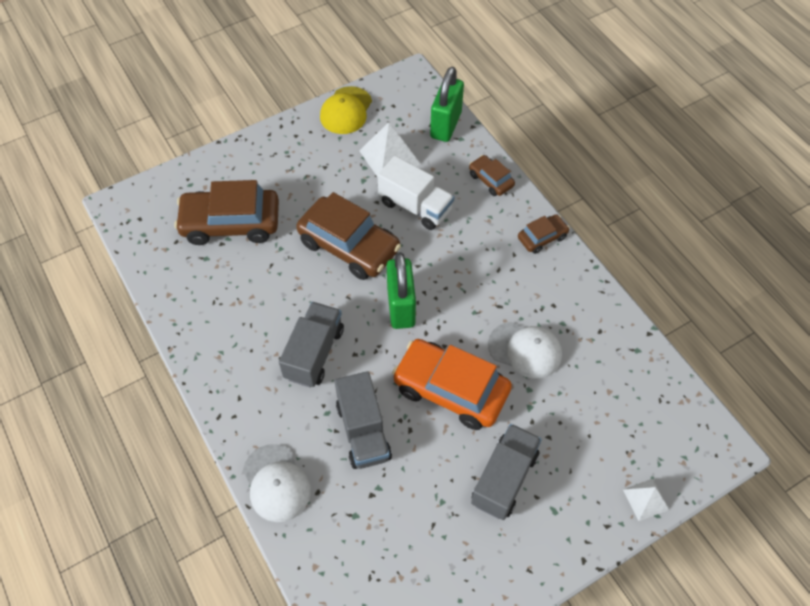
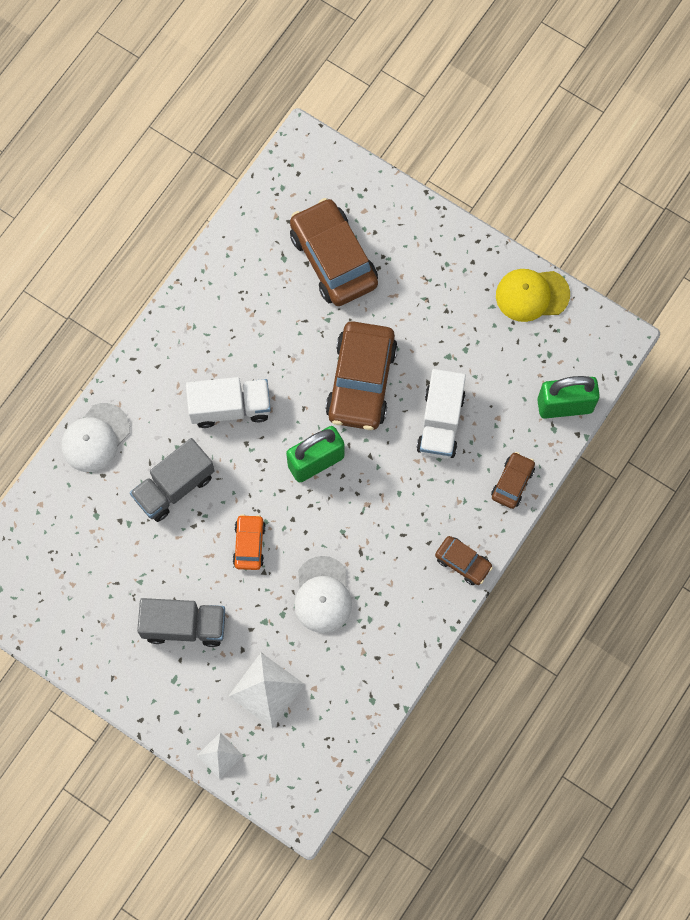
camera: 65 degrees right, 15 degrees up
(314, 353) = (230, 407): grey truck -> white truck
(389, 157) = (491, 368): white pyramid -> white pyramid (266, 690)
(450, 390) = (249, 544): orange car -> orange car, size x0.50

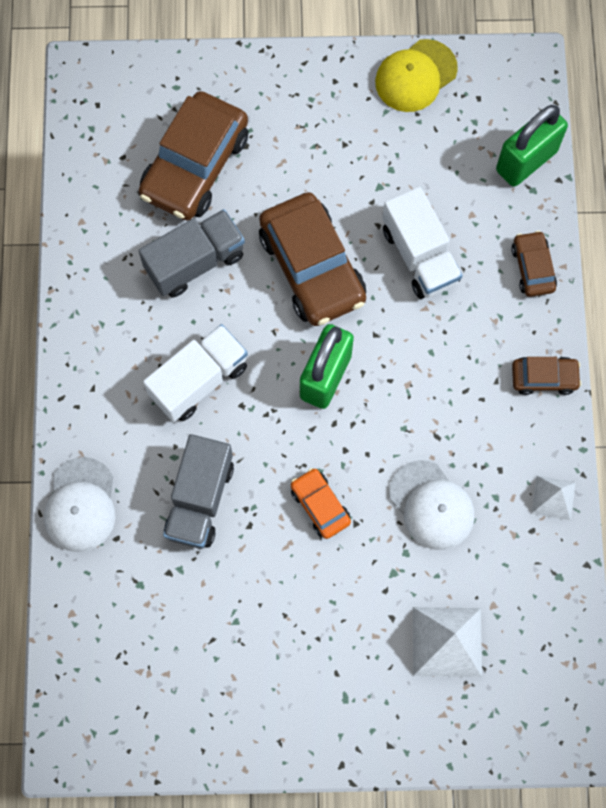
camera: 35 degrees left, 0 degrees up
(184, 625) = (315, 635): grey truck -> grey truck (195, 262)
(219, 755) = (449, 743): white pyramid -> white pyramid (553, 498)
(333, 259) = (195, 165): brown car -> brown car turned 90 degrees counterclockwise

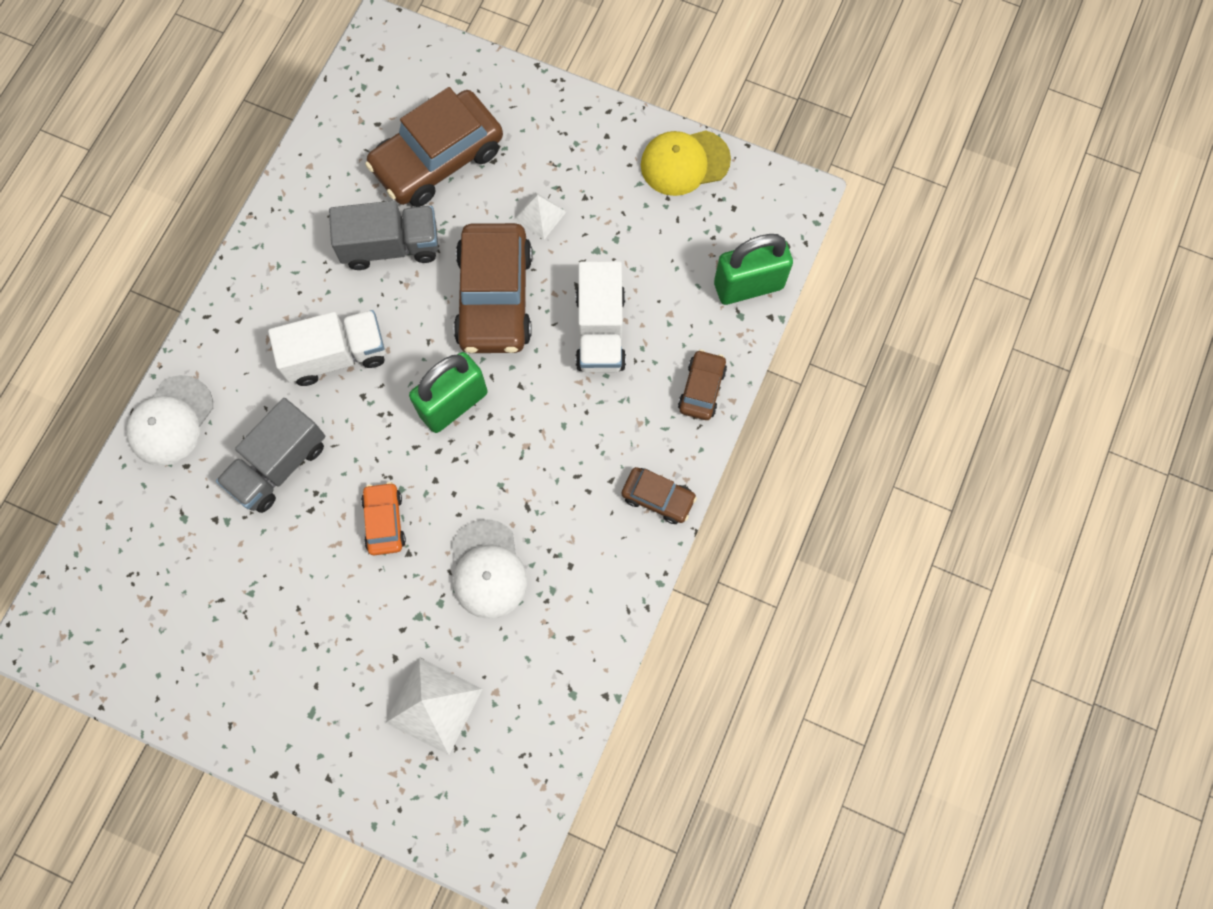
camera: 25 degrees right, 0 degrees up
(553, 498) = (607, 616): white pyramid -> white pyramid (539, 215)

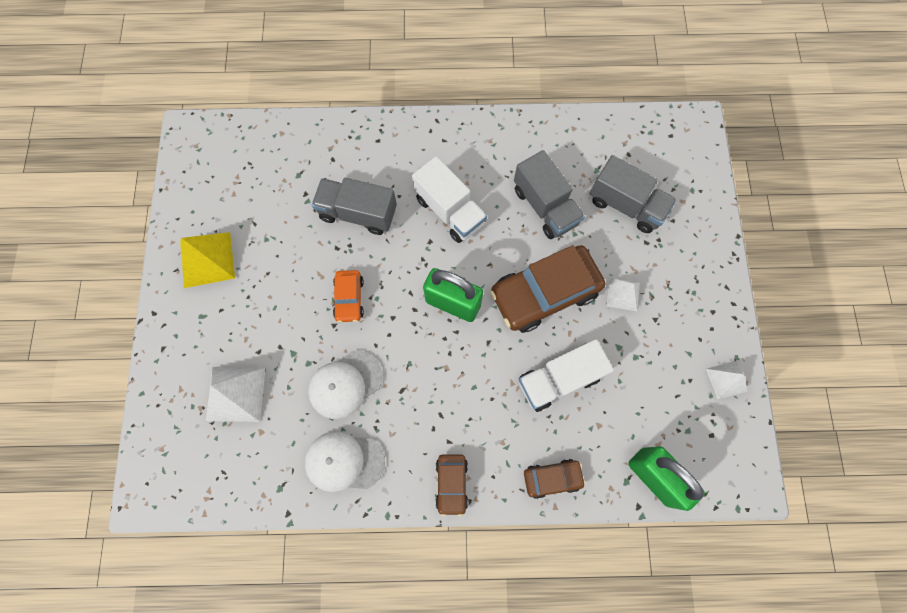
camera: 65 degrees right, 0 degrees up
(171, 421) = (358, 136): white cap -> white cap (344, 461)
(237, 679) = (207, 259): none -> yellow pyramid
(384, 521) = (349, 298): orange car -> orange car turned 120 degrees clockwise
(438, 159) = (626, 205): brown car -> grey truck
(684, 162) = (726, 380): yellow cap -> white pyramid

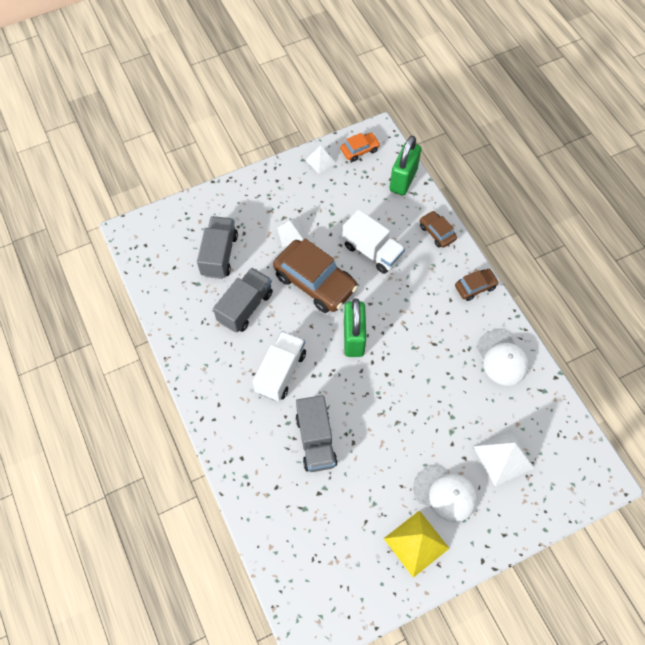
camera: 115 degrees left, 10 degrees down
(345, 384) = (452, 383): white cap -> white cap (445, 493)
(349, 298) = (388, 412): orange car -> orange car (359, 150)

